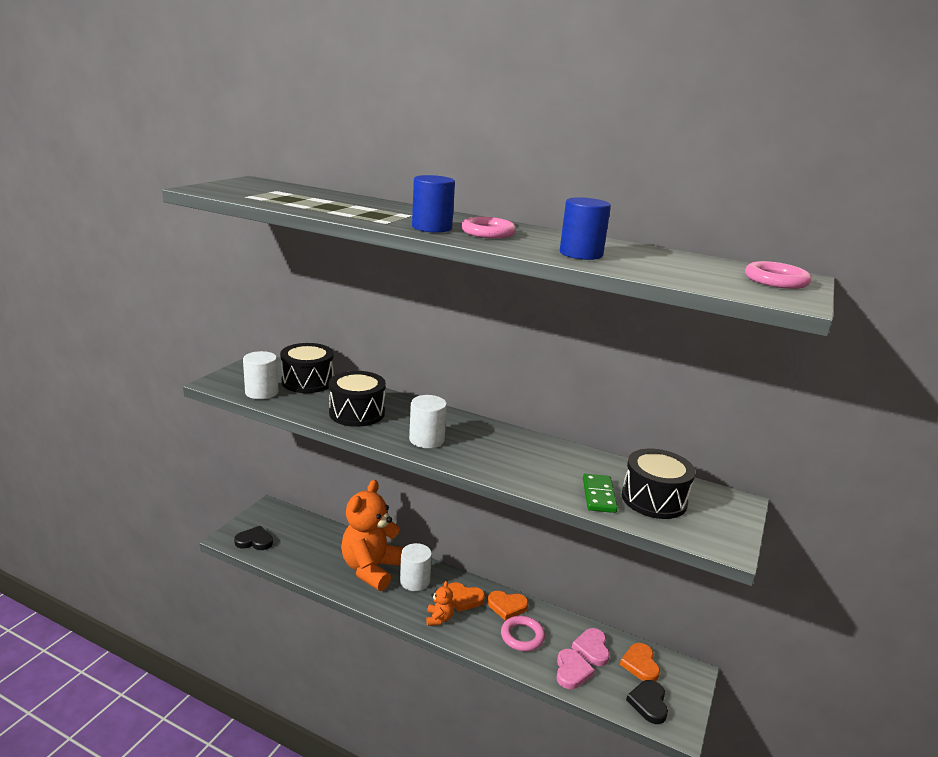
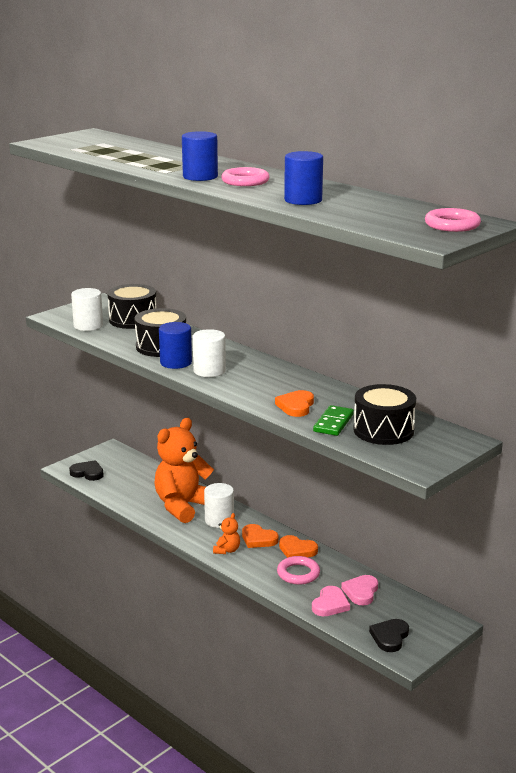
camera: 20 degrees right, 0 degrees up
(384, 432) = (176, 362): none -> blue cylinder
(640, 664) = (401, 610): orange heart -> orange heart (296, 406)

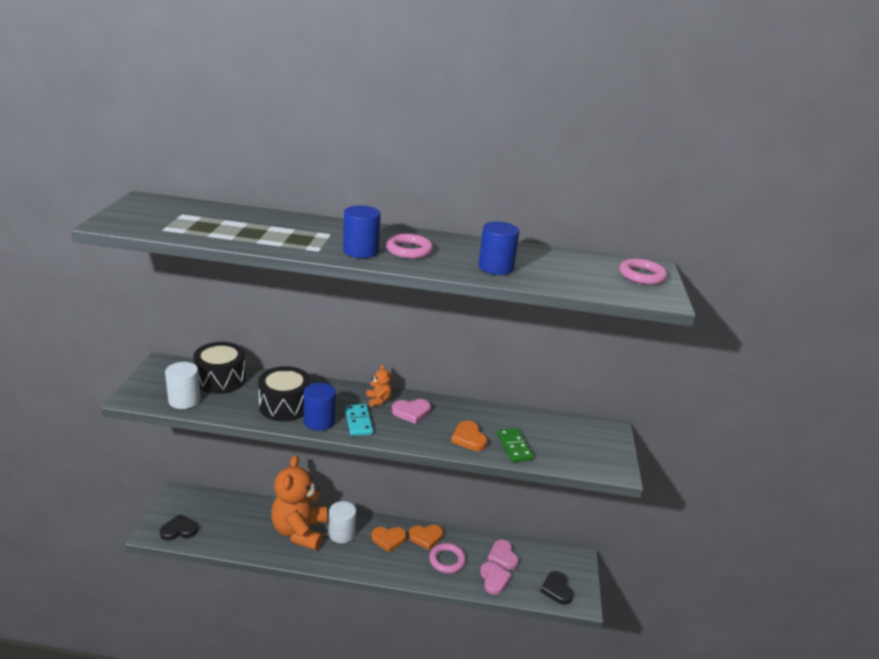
camera: 40 degrees left, 5 degrees up
(209, 371) = (358, 422): white cylinder -> turquoise domino
(227, 550) = (375, 562): orange teddy bear -> orange teddy bear (378, 400)
(267, 377) = (411, 412): none -> pink heart
(383, 430) = (554, 441): black drum -> none

